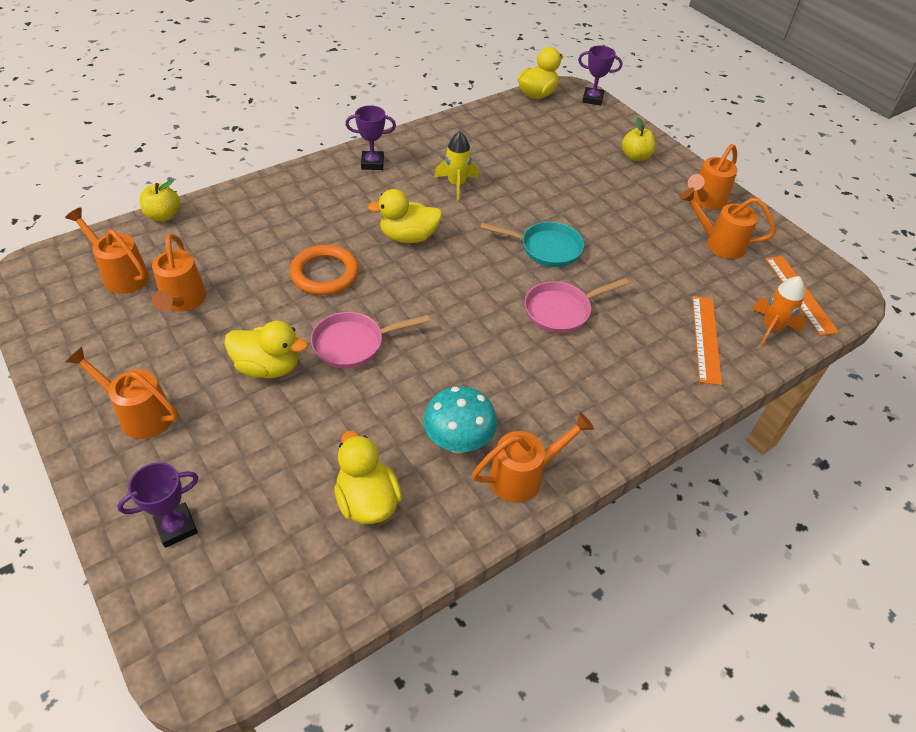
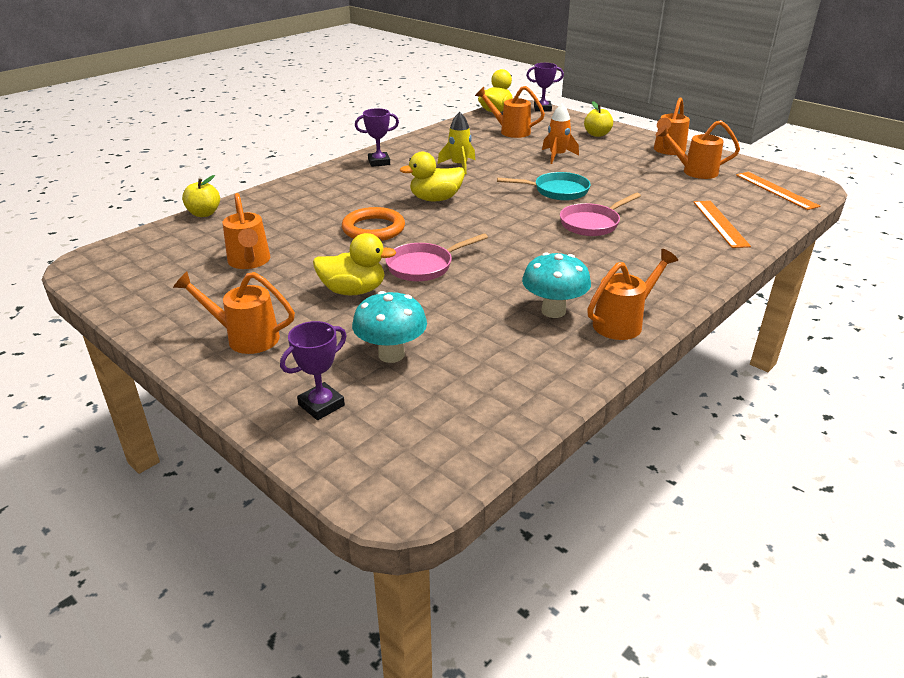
camera: 10 degrees left, 15 degrees down
(121, 275) = (182, 253): orange watering can -> orange watering can (510, 131)
(269, 471) = (391, 354): none -> turquoise mushroom
(367, 501) = (494, 359): yellow duck -> none
(771, 328) = (767, 211): orange rocket -> orange rocket (557, 156)

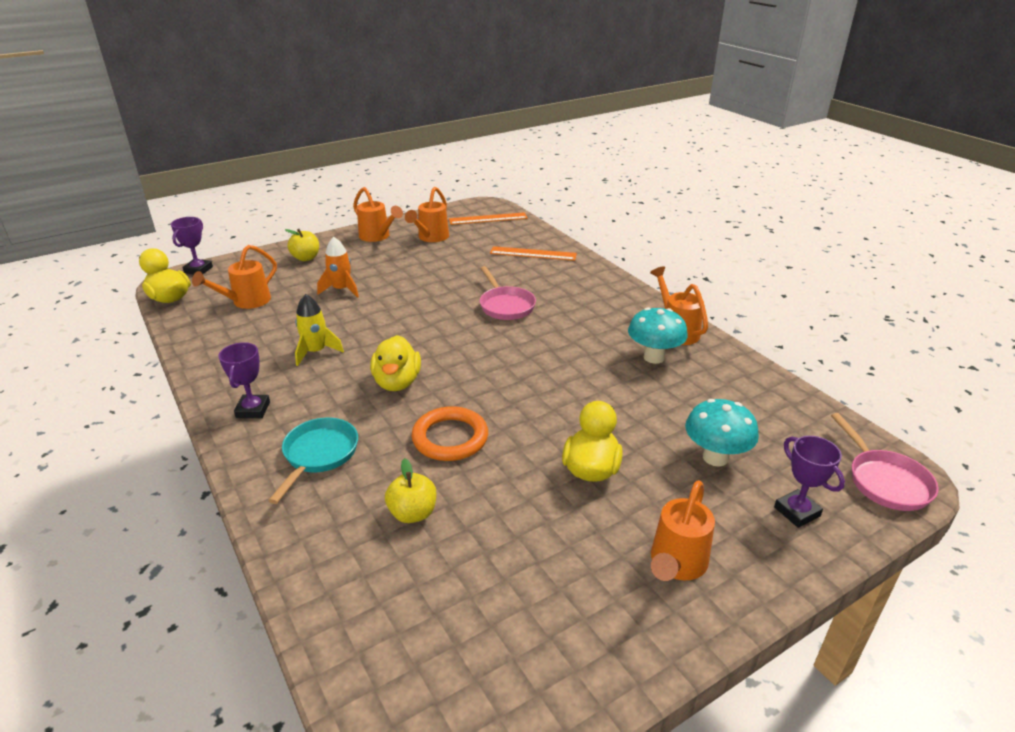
camera: 75 degrees left, 0 degrees up
(204, 213) = (307, 606): yellow apple -> yellow apple (413, 513)
(250, 262) = (493, 555): orange watering can -> none
(424, 266) = (553, 414): pink pan -> pink pan (885, 481)
(557, 191) = (426, 308): turquoise pan -> turquoise pan (319, 455)

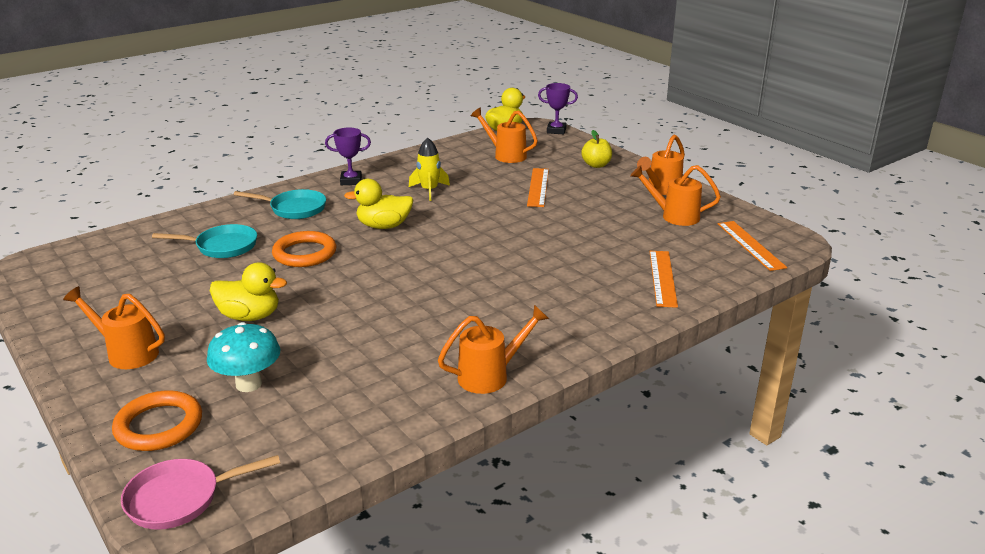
camera: 85 degrees right, 5 degrees down
(341, 290) = (538, 187): orange rocket -> orange ruler
(413, 513) = (222, 246): yellow apple -> turquoise pan
(505, 306) = (526, 266): pink pan -> none
(654, 357) = (428, 356): turquoise mushroom -> none
(797, 512) = (159, 426): purple trophy -> orange ring

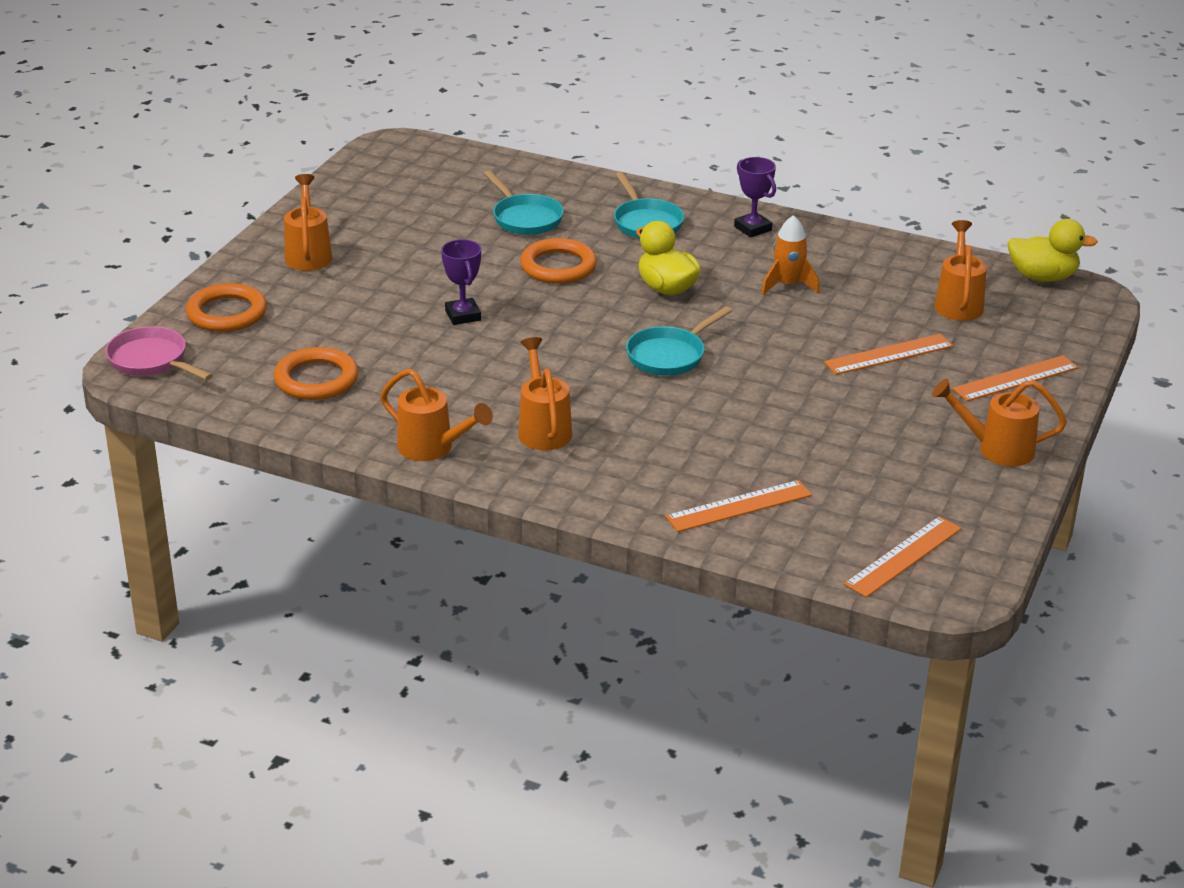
camera: 60 degrees right, 5 degrees up
(248, 384) = (313, 329): turquoise mushroom -> none
(250, 316) = (416, 285): yellow duck -> none
(329, 405) = (316, 379): none -> orange ring
(429, 190) = (787, 285): yellow rocket -> orange rocket
(466, 249) = (669, 355): none -> turquoise pan
(556, 131) = (1096, 315): purple trophy -> purple trophy (463, 315)
(596, 165) = (1015, 378): yellow apple -> orange ruler
(674, 216) = (923, 478): orange watering can -> orange watering can (543, 429)

